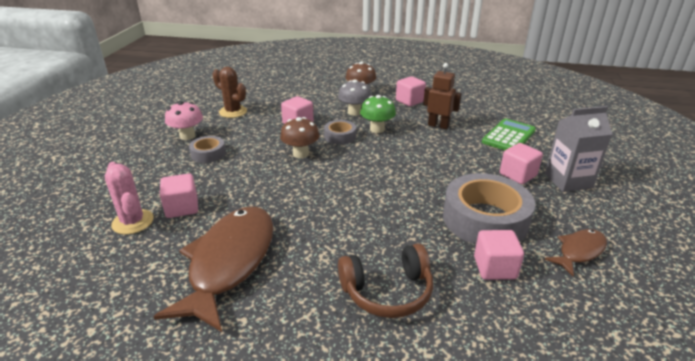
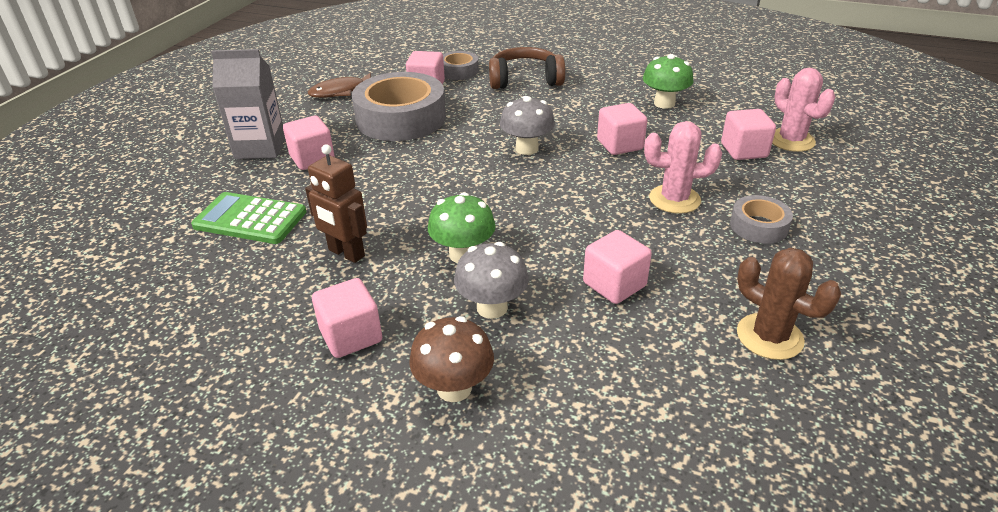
camera: 170 degrees left, 5 degrees up
(187, 136) = (824, 269): pink mushroom -> none
(229, 262) = (664, 103): brown fish -> green mushroom
(253, 165) = (674, 199): none -> pink cactus
(284, 205) = (619, 145): none -> pink cube
(301, 154) = (604, 213): brown mushroom -> none
(340, 136) = (535, 244): grey tape -> grey tape (459, 71)
(360, 196) = (527, 148): none -> grey mushroom
(508, 136) = (250, 219): green calculator -> green calculator turned 60 degrees clockwise

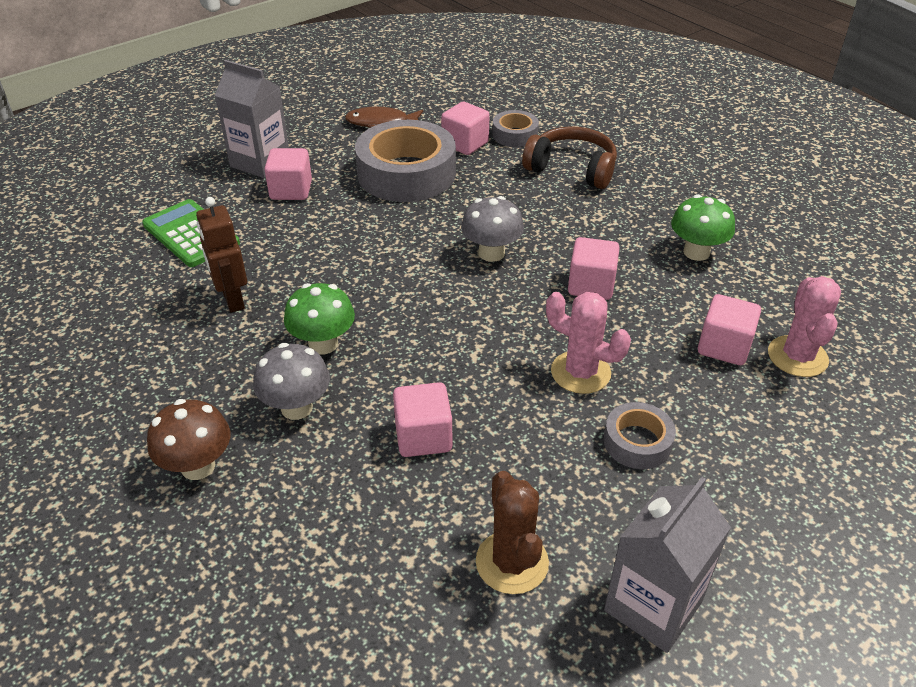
camera: 30 degrees right, 5 degrees up
(351, 336) = (167, 380): pink cube -> none
(882, 318) = (653, 606): none -> grey carton

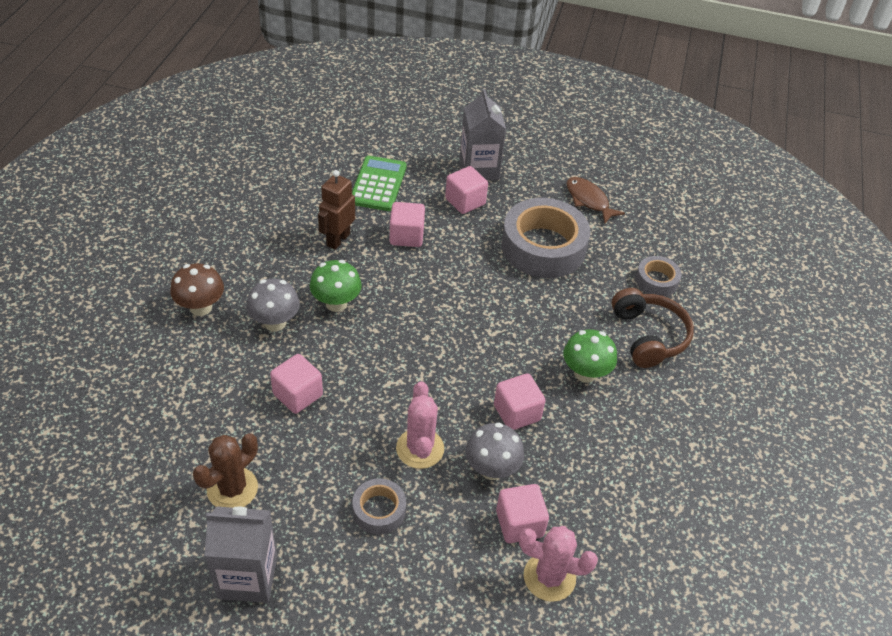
camera: 50 degrees right, 5 degrees up
(465, 144) = (613, 259): pink cube -> pink cube (406, 236)
(491, 253) = (499, 339): grey mushroom -> grey mushroom (491, 469)
(696, 252) = (618, 461): green mushroom -> green mushroom (585, 373)
(797, 356) = (549, 577): pink cactus -> pink cactus turned 45 degrees clockwise

